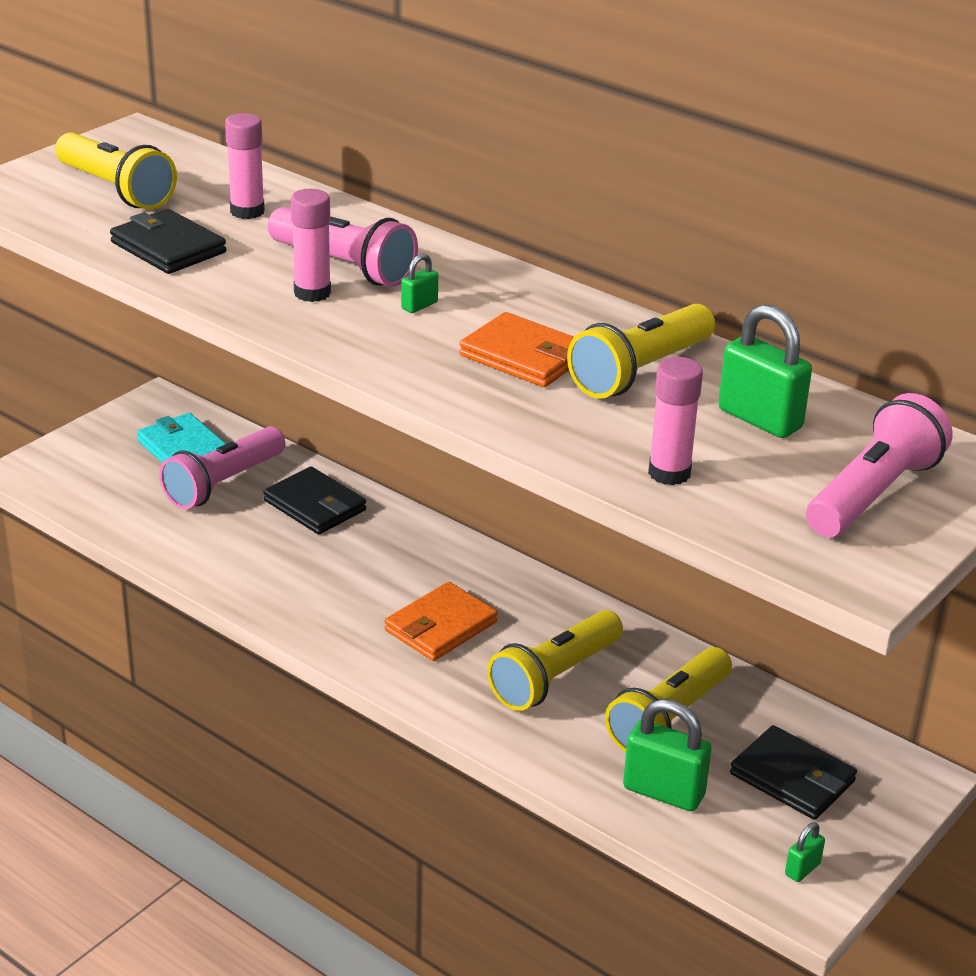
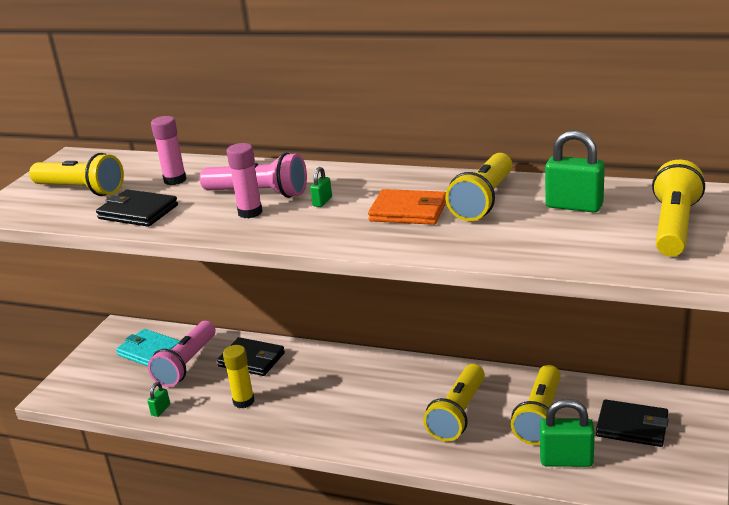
camera: 15 degrees left, 5 degrees down
(271, 562) = (243, 401): none -> yellow glue stick
(440, 626) = (371, 406): orange wallet -> none
(669, 473) = (549, 249): pink glue stick -> none
(802, 869) = (675, 478): green padlock -> green padlock (161, 410)
(873, 494) = (674, 226): pink flashlight -> yellow flashlight

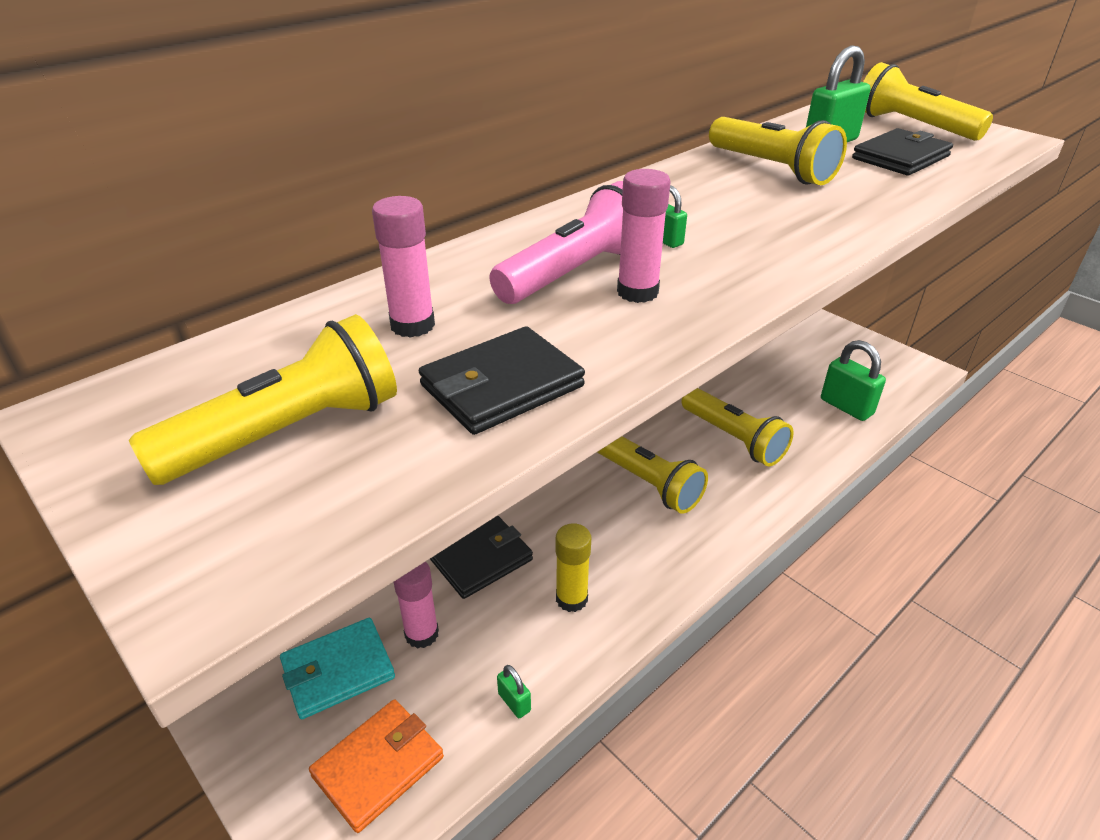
camera: 65 degrees left, 10 degrees up
(186, 364) = (421, 634): pink flashlight -> pink glue stick
(408, 211) = (757, 205): orange wallet -> orange wallet (378, 766)
(539, 416) = (772, 395): yellow flashlight -> yellow flashlight (647, 483)
(566, 460) = (846, 407): green padlock -> green padlock turned 75 degrees counterclockwise
(632, 426) = (819, 357): black wallet -> black wallet (900, 157)

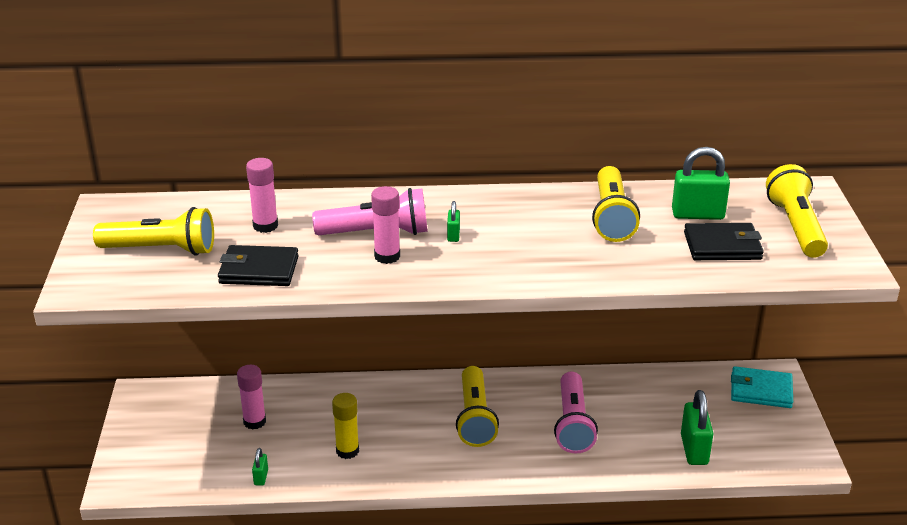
camera: 40 degrees right, 5 degrees down
(338, 670) = (200, 414): turquoise wallet -> turquoise wallet (761, 390)
(378, 766) = (174, 464): orange wallet -> none
(481, 560) = (325, 404): black wallet -> none
(733, 439) = (572, 424): yellow flashlight -> pink flashlight

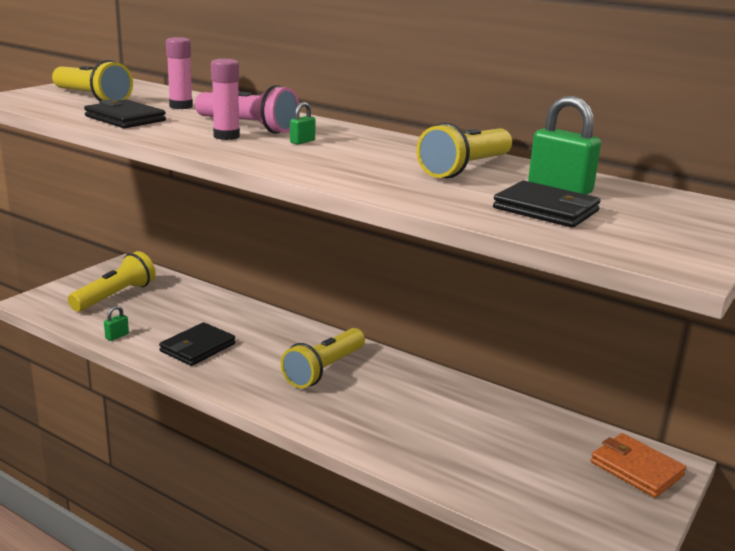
camera: 35 degrees right, 10 degrees down
(254, 422) = (165, 306): pink glue stick -> none
(347, 451) = (197, 347): yellow glue stick -> black wallet
(572, 424) = (402, 410): pink flashlight -> none
(694, 450) = (495, 481): green padlock -> none
(761, 390) = (636, 469): turquoise wallet -> orange wallet
(796, 226) = (663, 222): yellow flashlight -> yellow flashlight (115, 296)

